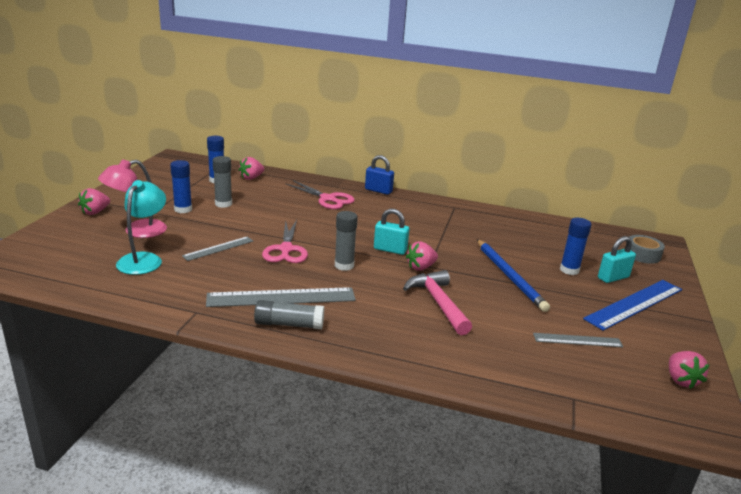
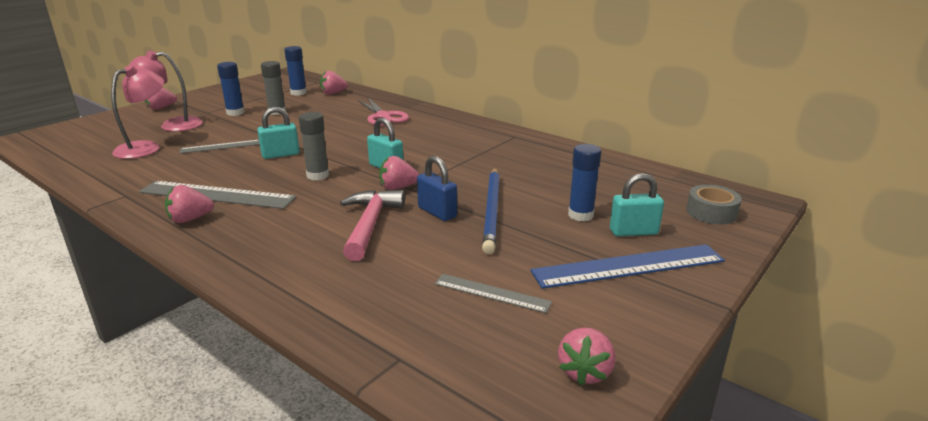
camera: 25 degrees right, 0 degrees up
(144, 259) = (145, 147): turquoise lamp -> pink lamp
(286, 249) = (280, 155): pink scissors -> turquoise padlock
(289, 324) = (190, 219): grey glue stick -> pink strawberry
(378, 190) = (447, 114): blue padlock -> blue padlock (437, 212)

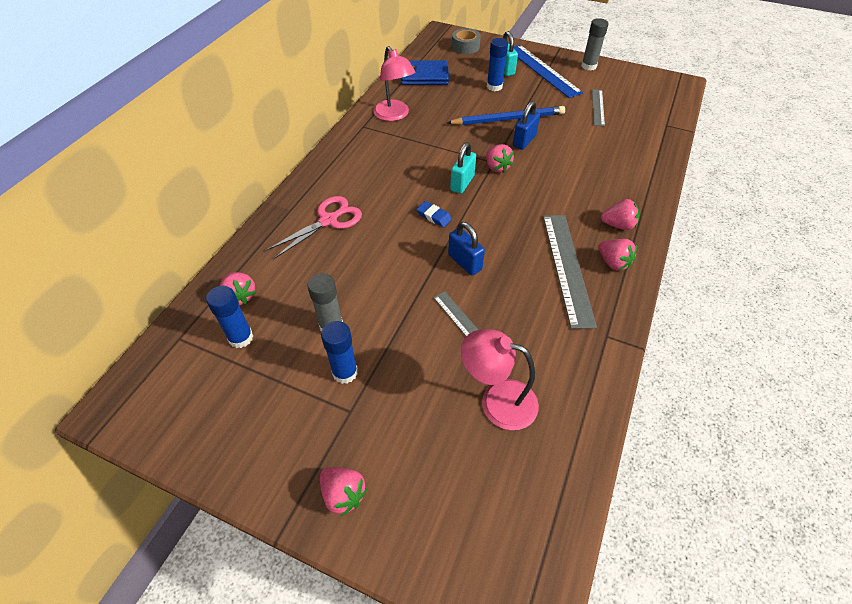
camera: 105 degrees left, 25 degrees up
(172, 125) = (415, 421): pink lamp -> pink lamp (394, 115)
(280, 155) = (465, 262): turquoise padlock -> blue padlock
(318, 175) = (498, 218): grey glue stick -> grey glue stick (588, 66)
(350, 150) = (434, 216): none -> blue eraser
(370, 224) = (558, 166): pink hammer -> none
(585, 372) = (633, 78): pink strawberry -> pink strawberry (618, 225)
(617, 174) = (424, 76): none -> blue wallet

